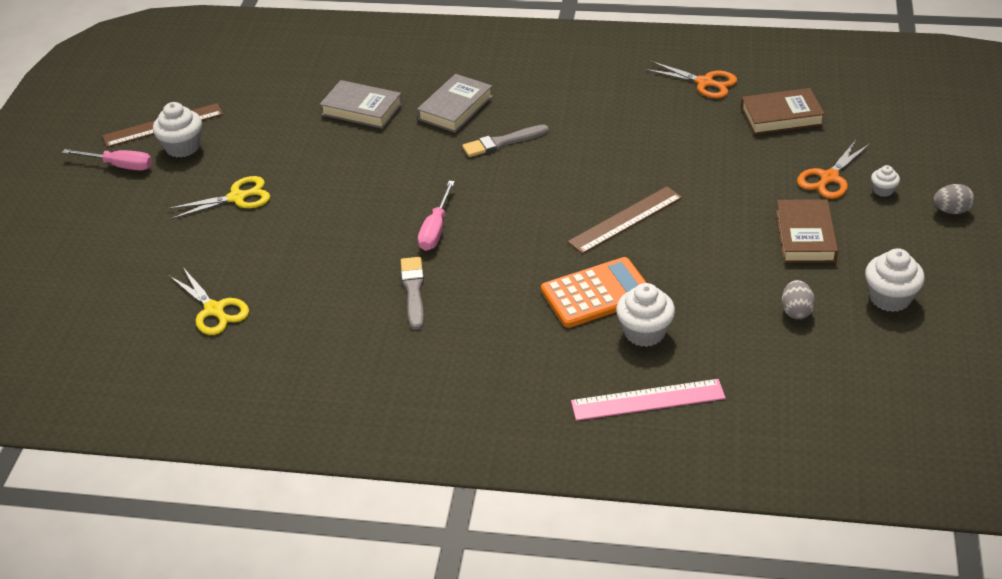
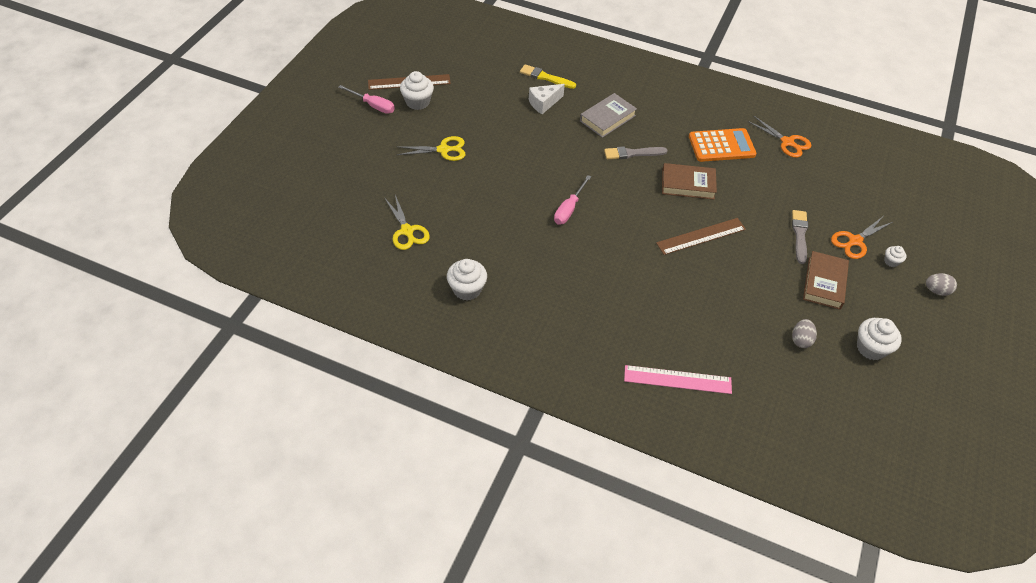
camera: 10 degrees right, 10 degrees up
(355, 78) = (545, 77): none -> yellow brush
(362, 109) = (544, 103): grey book -> white cheese
(413, 290) = (541, 252): grey brush -> grey brush (799, 235)
(597, 293) = (665, 288): orange calculator -> orange calculator (721, 146)
(644, 332) = (690, 327): white cupcake -> white cupcake (467, 289)
(781, 116) = (834, 183): brown book -> brown book (688, 184)

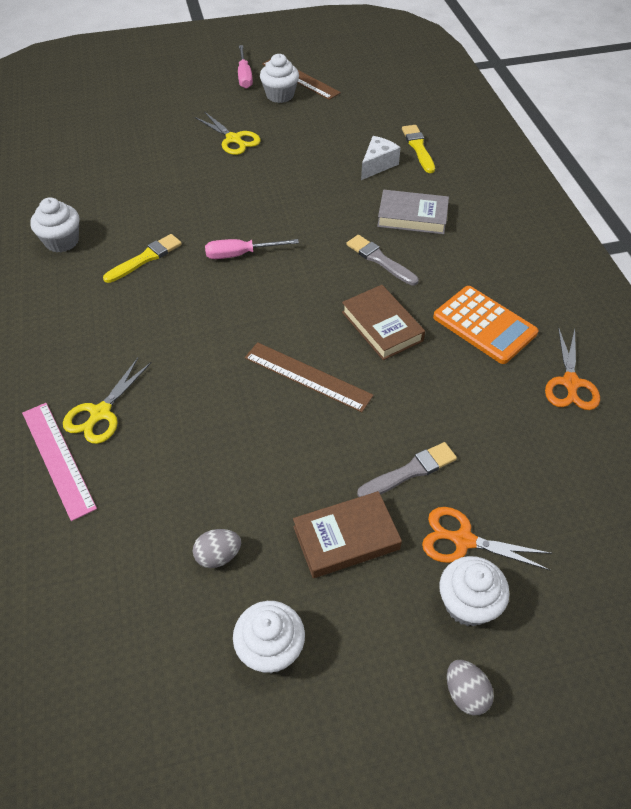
camera: 55 degrees right, 0 degrees up
(407, 231) = (104, 170): yellow scissors -> yellow scissors (100, 413)
(528, 255) = (145, 258): none -> yellow brush
(544, 103) = (377, 165): white cheese -> white cheese turned 105 degrees clockwise
(891, 261) = (468, 603): white cupcake -> white cupcake, size x1.87

